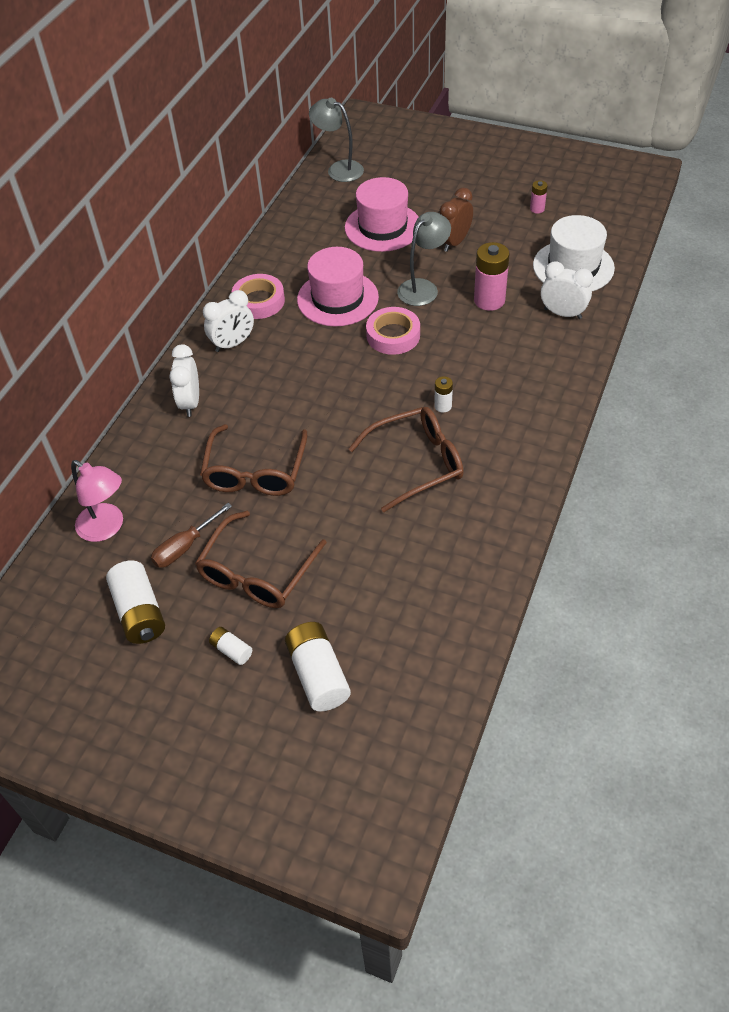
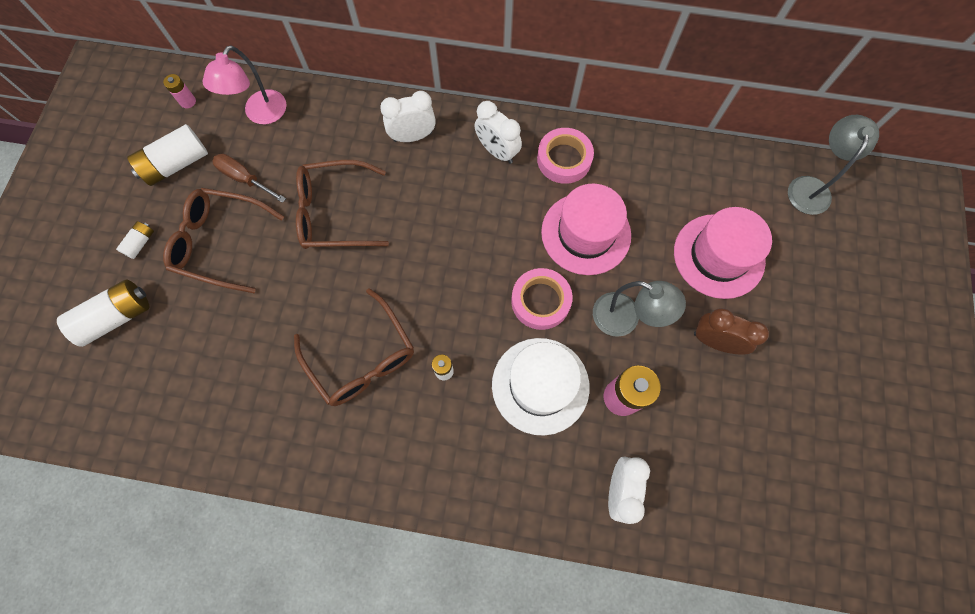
camera: 75 degrees right, 20 degrees up
(537, 209) = (811, 435): pink battery -> pink battery (188, 101)
(573, 267) = (709, 494): white hat -> white hat (540, 385)

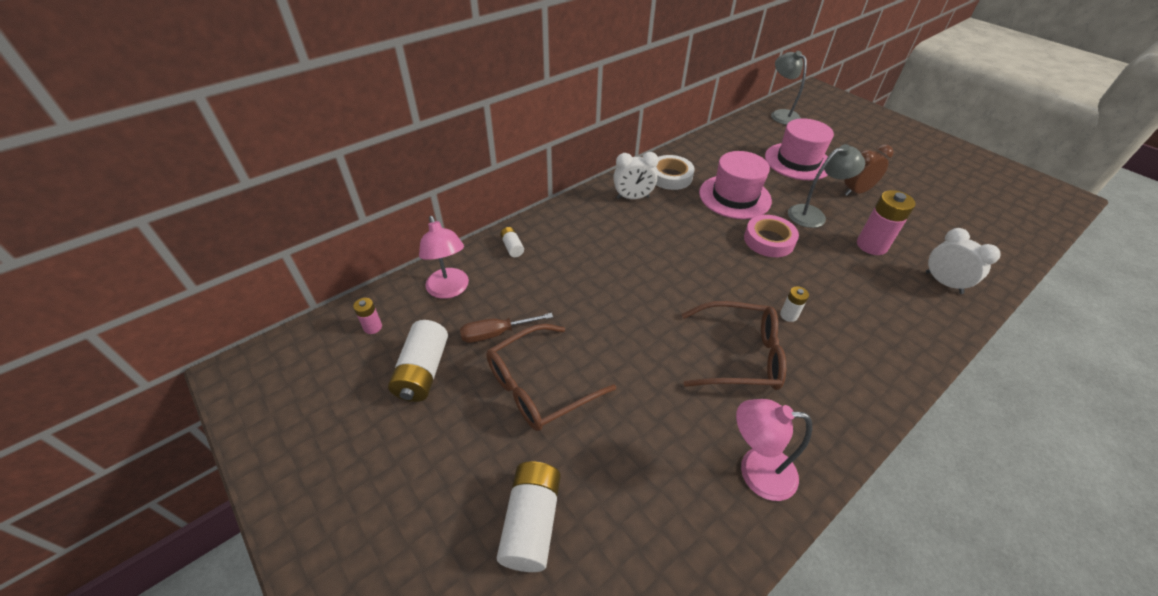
camera: 50 degrees left, 25 degrees down
(140, 243) = (471, 448): white battery -> white battery (512, 247)
(254, 429) = (755, 471): none -> pink lamp
(335, 213) = (592, 298): brown glasses -> none
(413, 137) = (574, 225): white clock -> none
(540, 385) = (837, 275): white hat -> none
(564, 159) = (670, 176): pink tape -> white tape

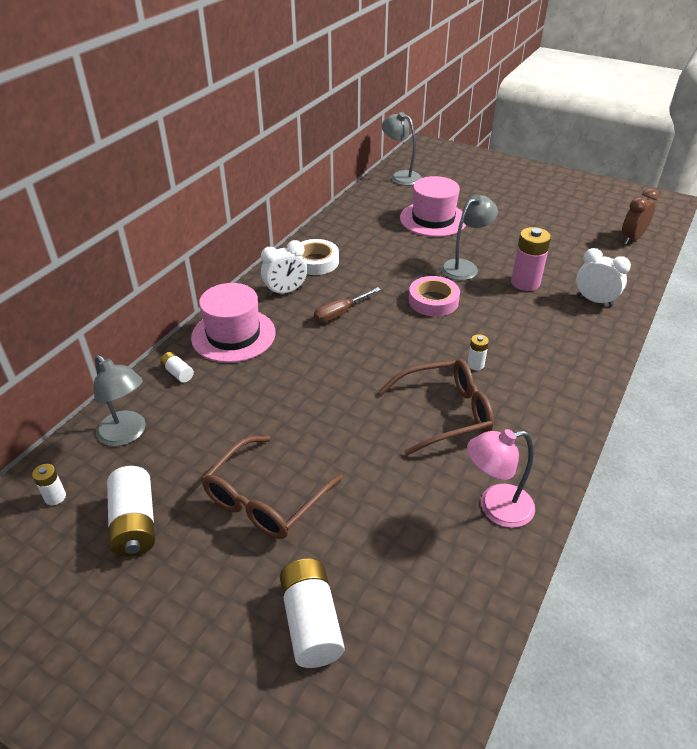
camera: 20 degrees left, 5 degrees down
(373, 327) = (55, 497): pink battery -> white battery
(449, 290) = (127, 434): pink lamp -> grey lamp
(496, 333) = (198, 462): brown screwdriver -> brown screwdriver (340, 313)
(734, 197) = (386, 267): pink hat -> pink hat (233, 335)
(856, 191) = (495, 236): brown clock -> brown clock (632, 238)

